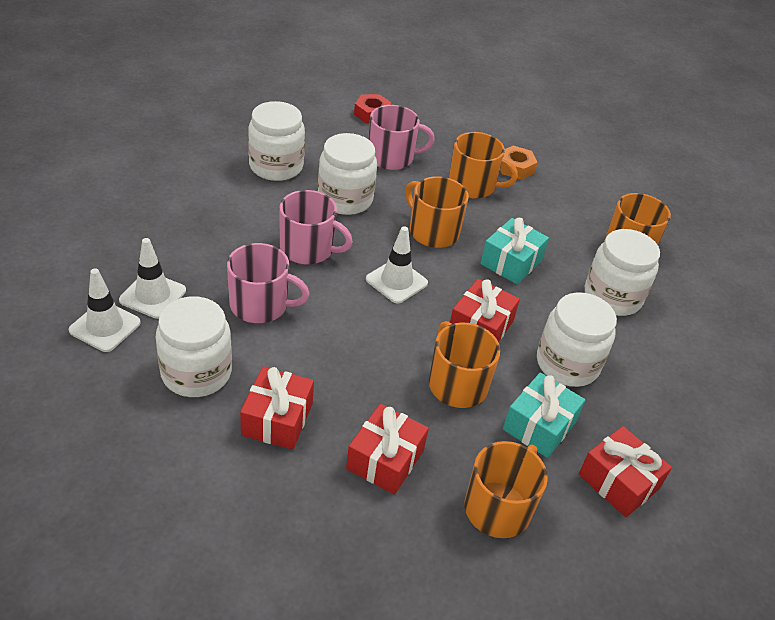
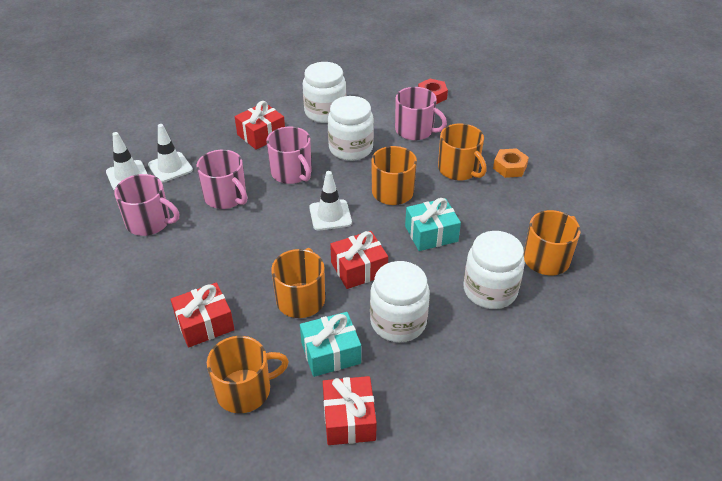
camera: 40 degrees right, 0 degrees up
(196, 373) = (149, 222): white jar -> pink mug
(277, 419) = (166, 269): red gift -> red gift (261, 135)

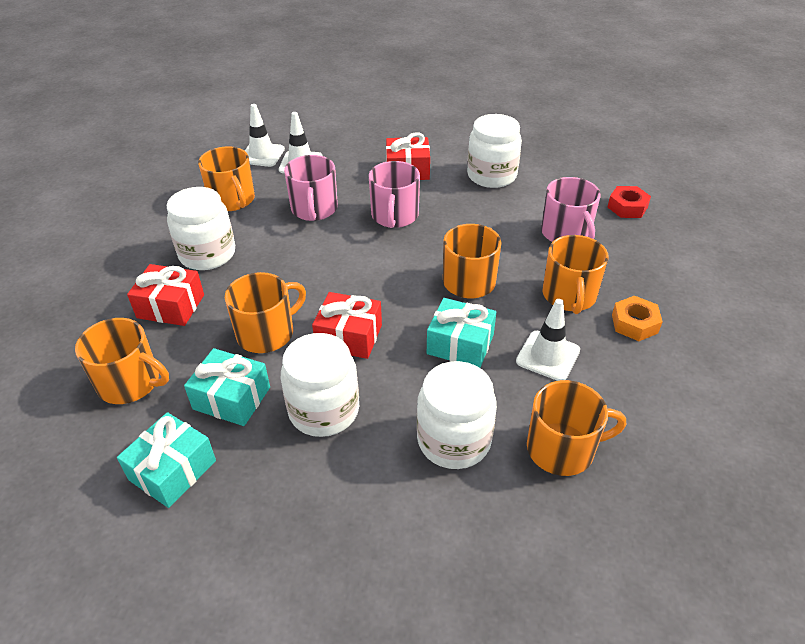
camera: 40 degrees right, 0 degrees up
(149, 222) = (232, 200): pink mug -> orange mug
(330, 215) = (383, 272): white traffic cone -> white traffic cone (548, 356)
(349, 419) = (172, 470): red gift -> turquoise gift
(351, 148) = (477, 220): white jar -> white jar (207, 254)

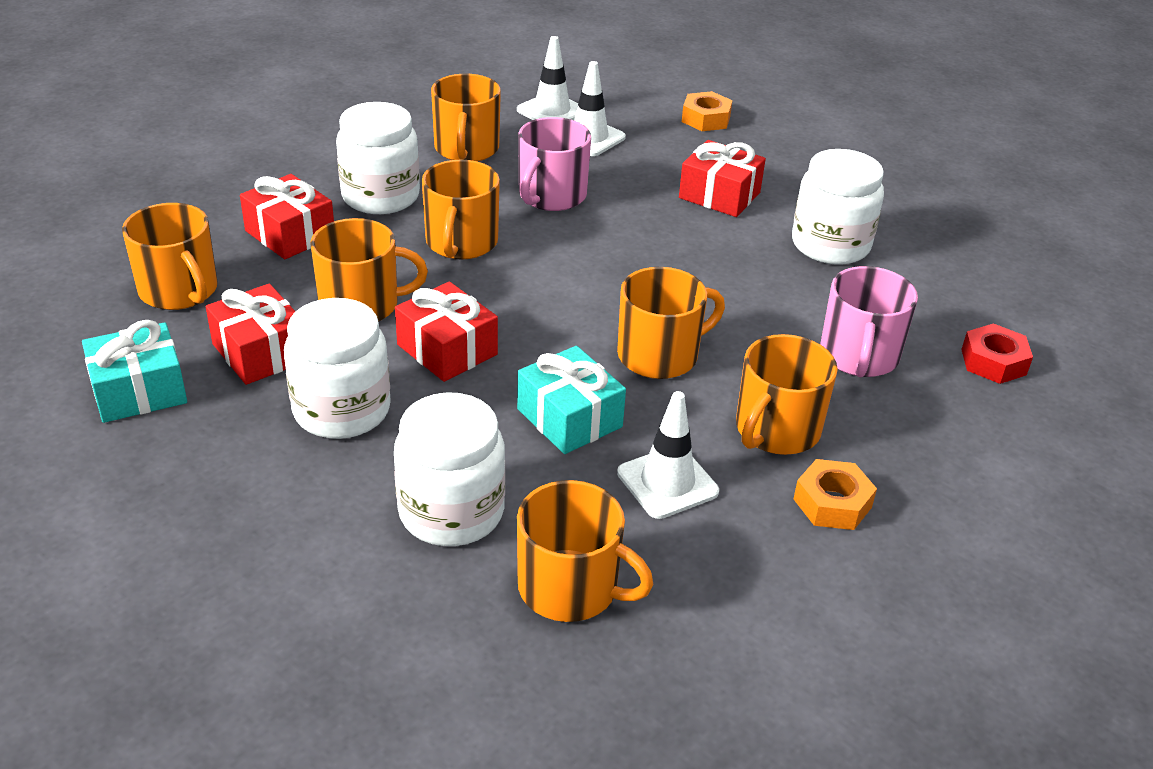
camera: 30 degrees right, 5 degrees down
(231, 398) = (260, 352): turquoise gift -> red gift
(289, 263) = (461, 242): none -> orange mug
(356, 126) = (706, 119): none -> orange nut
(394, 216) = (643, 242): pink mug -> none

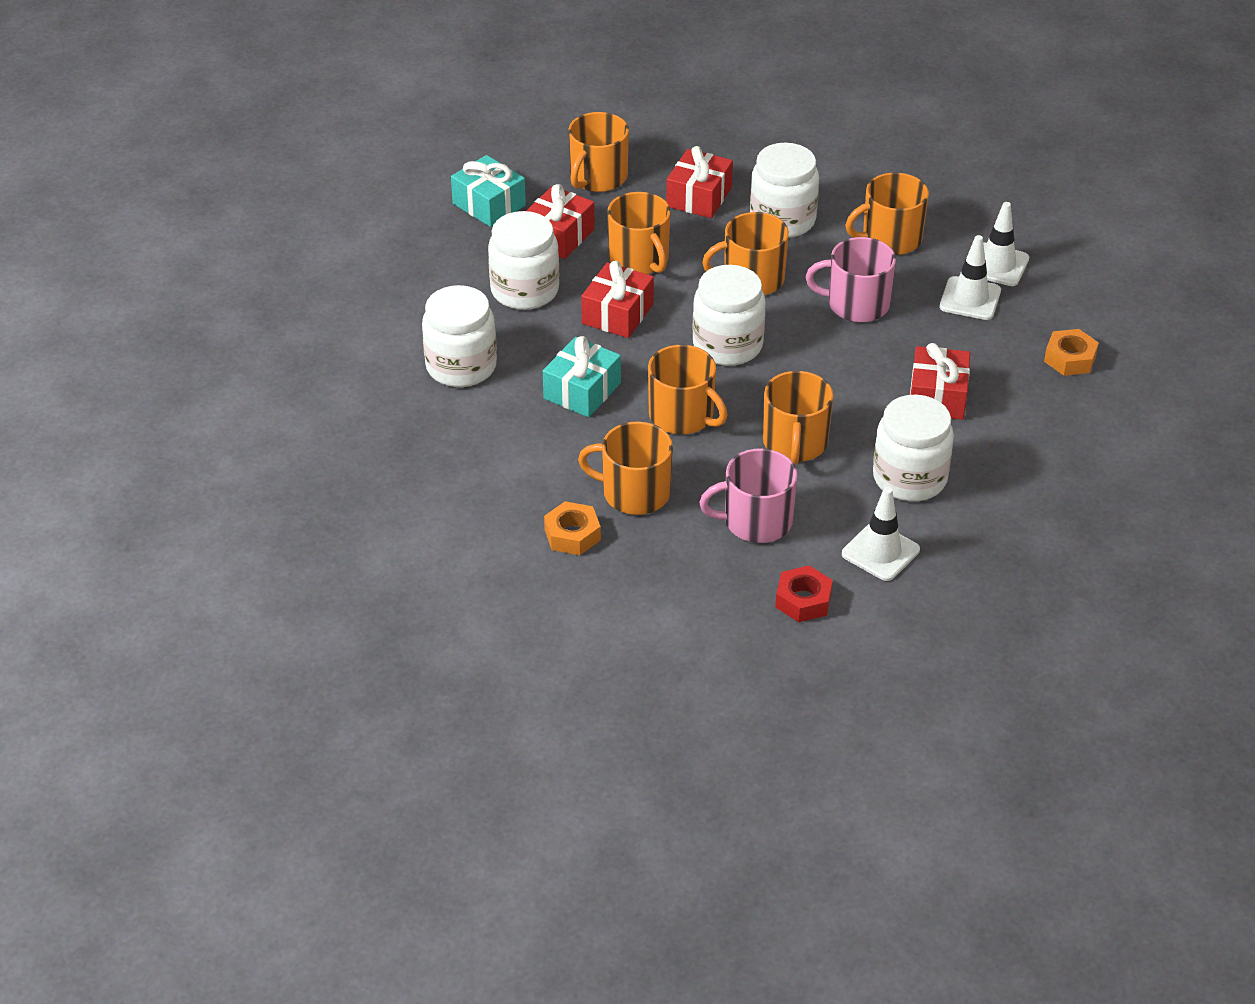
camera: 70 degrees right, 5 degrees up
(559, 290) = (727, 345): none -> white jar
(570, 587) = (426, 434): orange mug -> orange mug (795, 443)
(667, 482) = (545, 452): white traffic cone -> white traffic cone (880, 552)

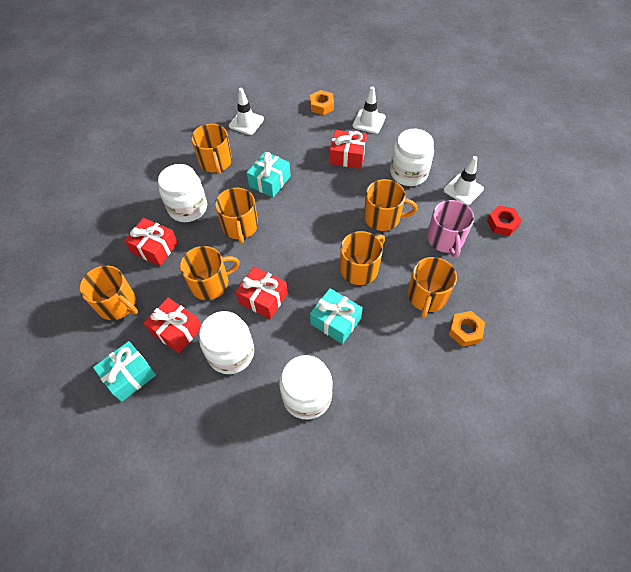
camera: 85 degrees left, 15 degrees up
(727, 345) = (299, 242): white jar -> none
(856, 304) = (270, 181): pink mug -> turquoise gift
(970, 299) = (272, 136): white traffic cone -> white traffic cone (369, 121)

